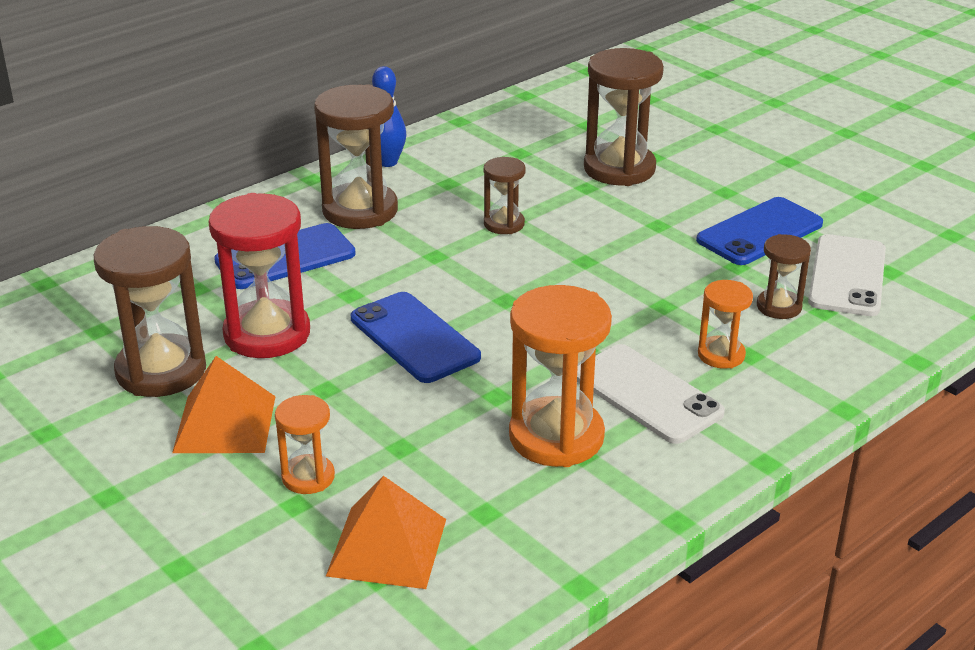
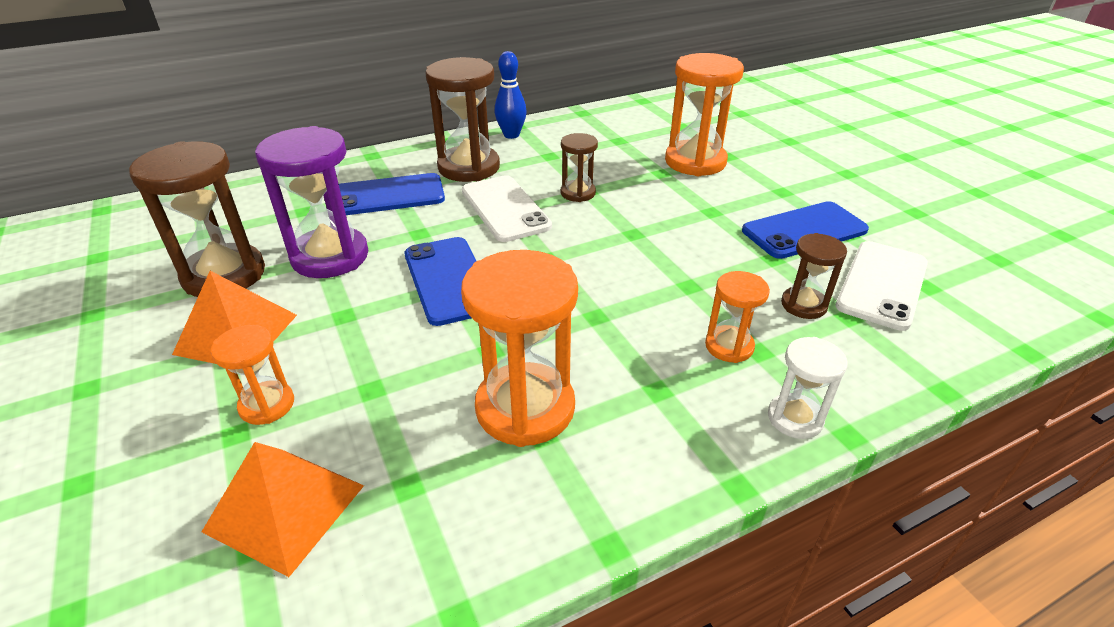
camera: 15 degrees right, 5 degrees up
(267, 334) = (330, 256): red hourglass -> purple hourglass
(619, 169) = (695, 162): brown hourglass -> orange hourglass
(646, 394) = (637, 376): white phone -> white phone (505, 208)
(796, 404) = (795, 418): none -> white hourglass

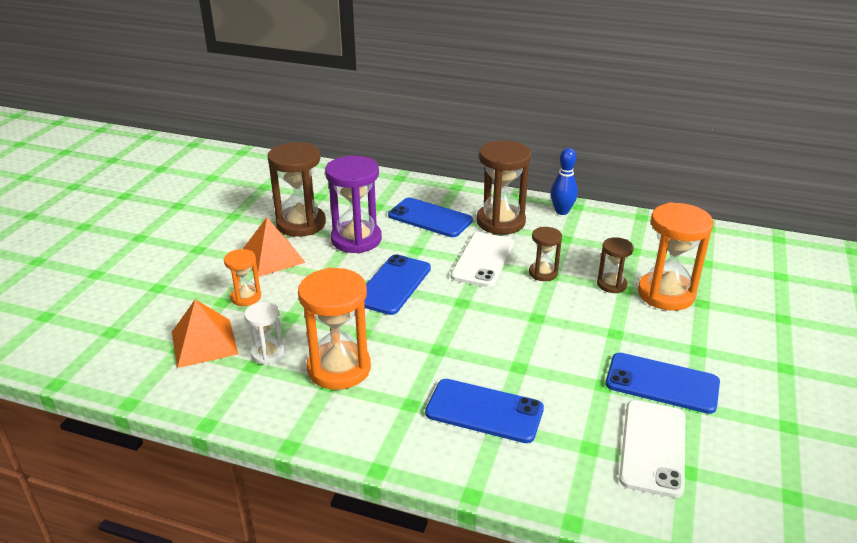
camera: 45 degrees right, 5 degrees down
(729, 346) = (484, 411): orange hourglass -> blue phone
(795, 418) = (457, 466): white hourglass -> white hourglass (268, 353)
(803, 305) = (571, 422): brown hourglass -> brown hourglass (611, 284)
(882, 284) = (652, 447): white phone -> white phone turned 60 degrees counterclockwise

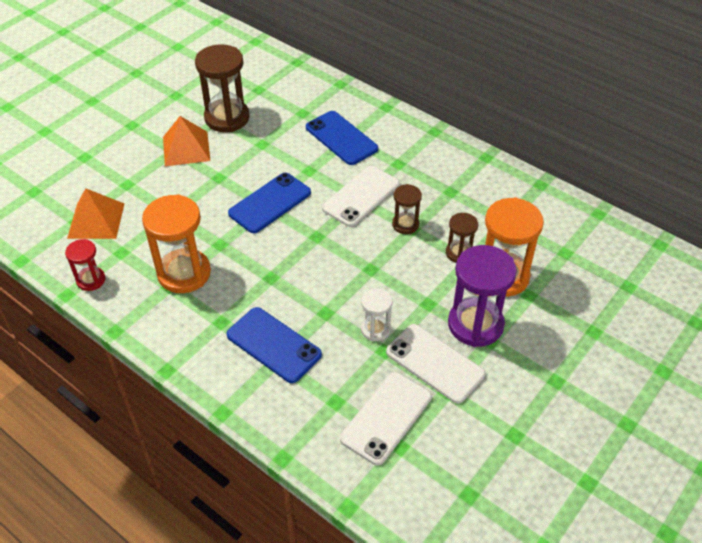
camera: 20 degrees right, 15 degrees up
(230, 402) = (91, 280): none -> red hourglass
(246, 297) = (146, 184): orange hourglass -> none
(268, 353) = (138, 244): white hourglass -> white hourglass (375, 329)
(356, 239) = (264, 146): purple hourglass -> purple hourglass (475, 324)
(500, 222) = (402, 158): brown hourglass -> none
(562, 211) = (467, 159): blue bowling pin -> none
(662, 383) = (435, 363): blue phone -> white phone

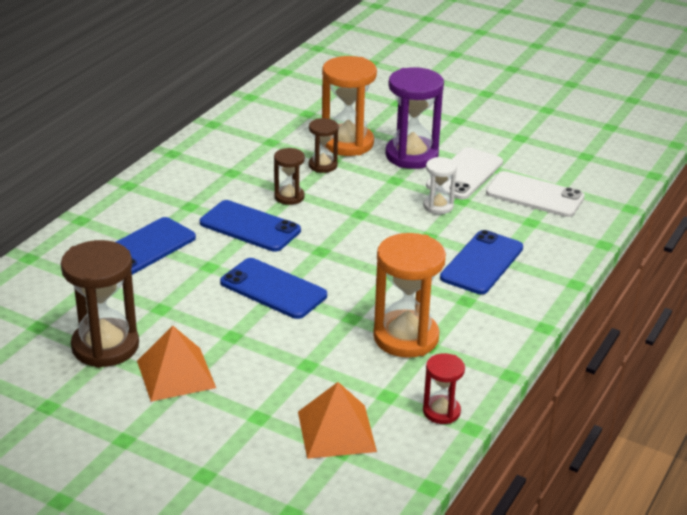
camera: 100 degrees left, 15 degrees down
(361, 196) = (250, 227): white phone -> blue phone

